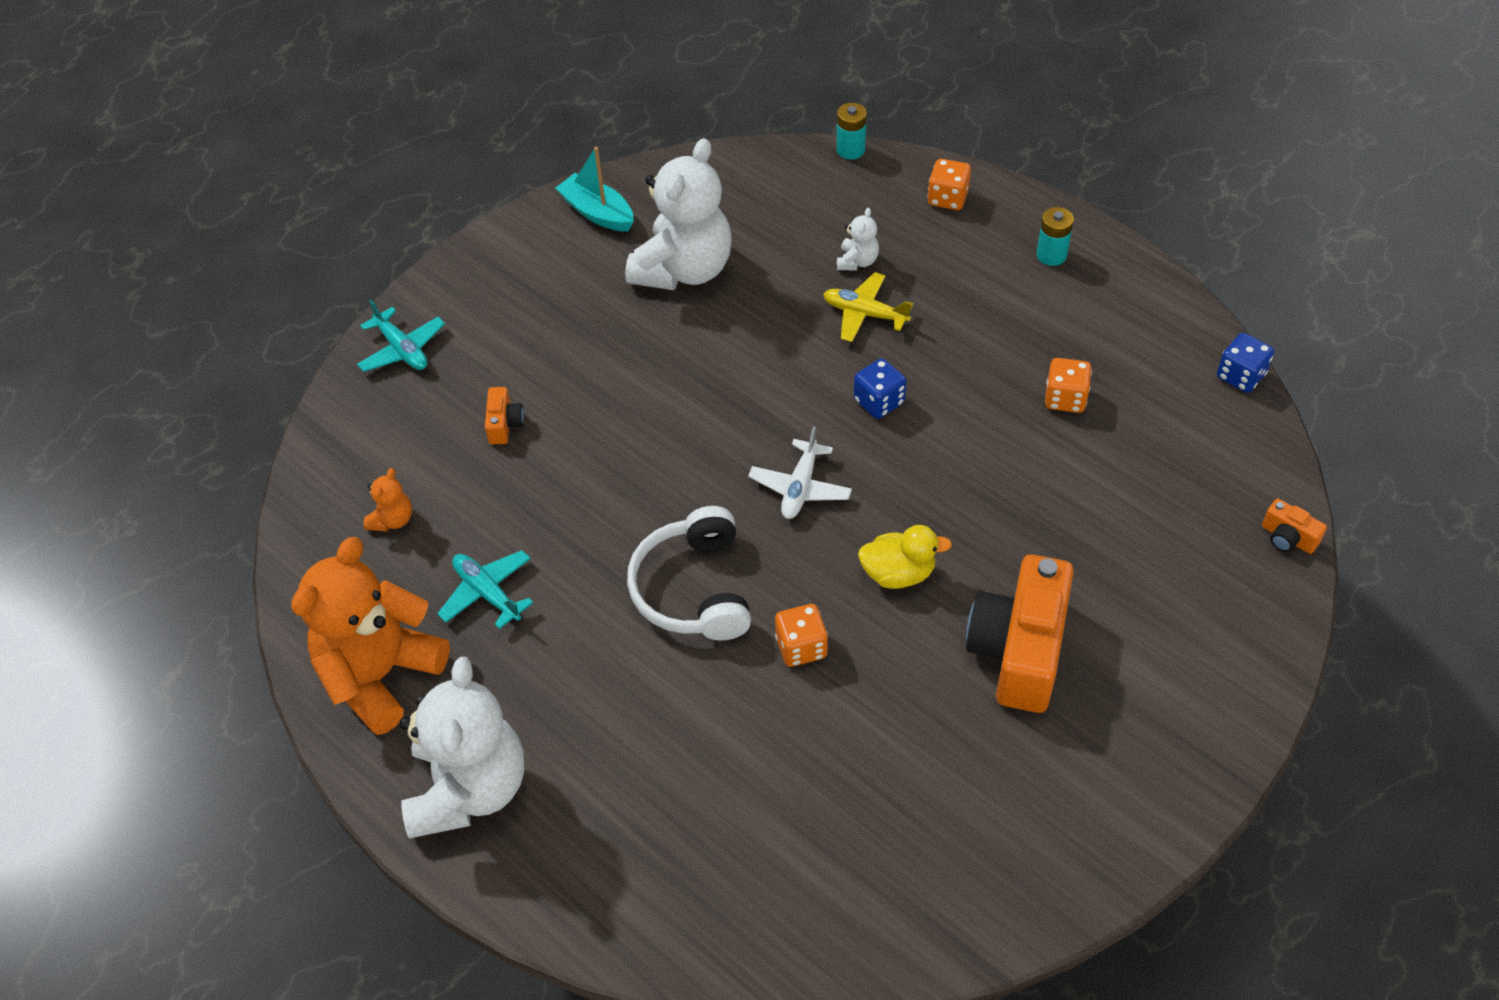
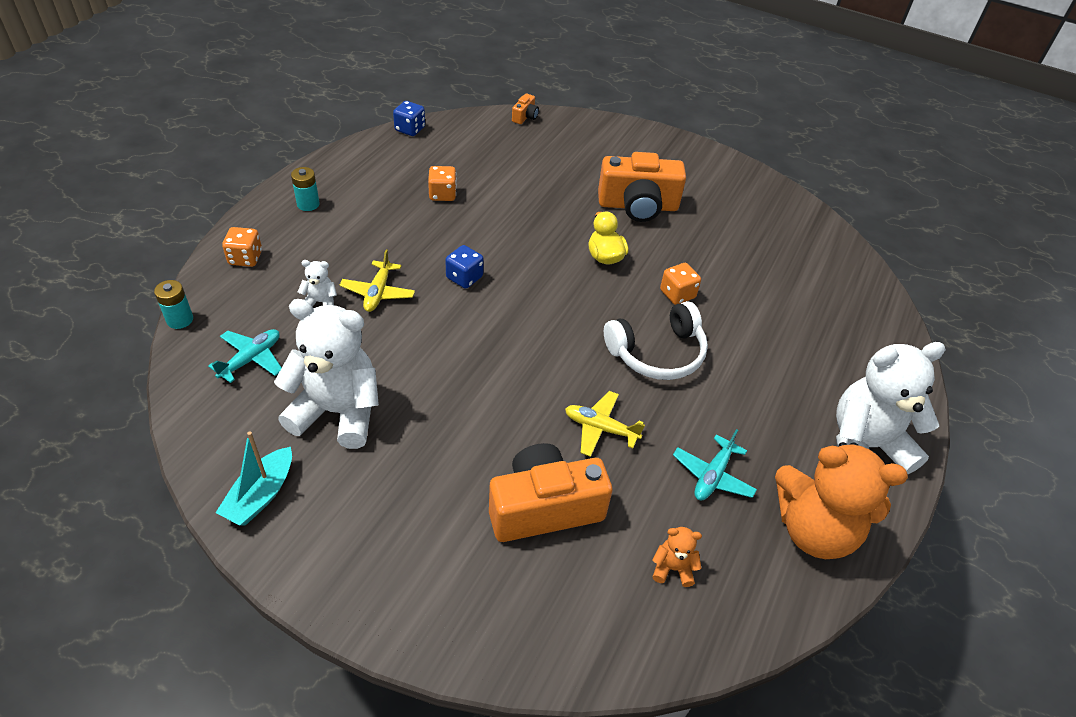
camera: 110 degrees left, 5 degrees down
(402, 349) = (472, 626): turquoise plane -> turquoise plane (251, 359)
(504, 424) = (544, 508): orange camera -> orange camera, size x2.34
(590, 497) = (600, 428): none -> yellow plane
(800, 487) = (552, 309): white plane -> none

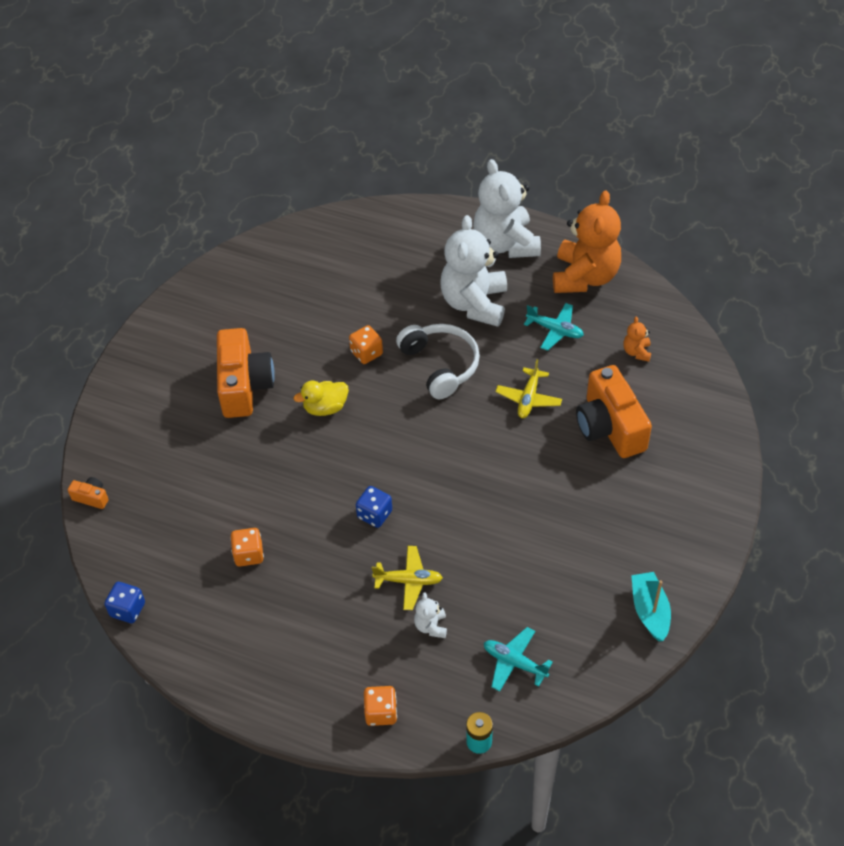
camera: 90 degrees left, 5 degrees up
(261, 495) = (650, 611): turquoise boat -> turquoise boat turned 120 degrees counterclockwise
(308, 204) = (283, 678): turquoise battery -> none
(337, 412) = (556, 579): white teddy bear -> white teddy bear (474, 303)

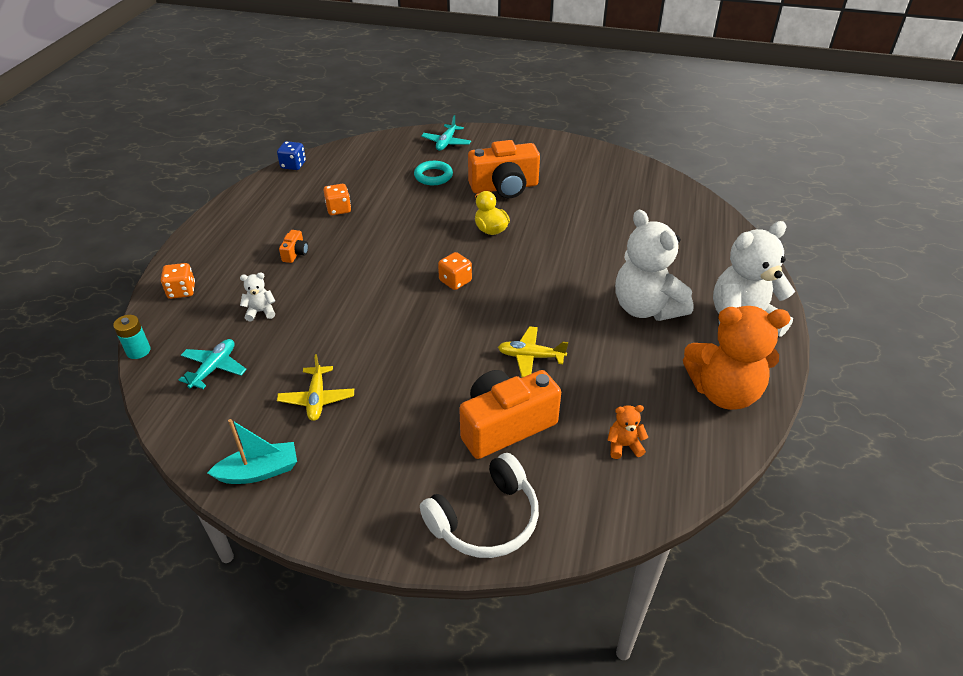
camera: 80 degrees right, 10 degrees down
(91, 497) = (388, 138): orange camera -> orange camera (295, 253)
(200, 453) = (433, 176): none -> turquoise ring
(366, 353) = (558, 246): orange dice -> orange dice (455, 281)
(374, 514) = (379, 268): blue dice -> none
(408, 581) = (309, 294): yellow plane -> yellow plane (317, 399)
(440, 365) = (557, 291): white headphones -> white headphones (485, 519)
(474, 303) = (646, 308): white teddy bear -> white teddy bear turned 120 degrees counterclockwise
(555, 330) = (632, 371): turquoise plane -> turquoise plane (446, 143)

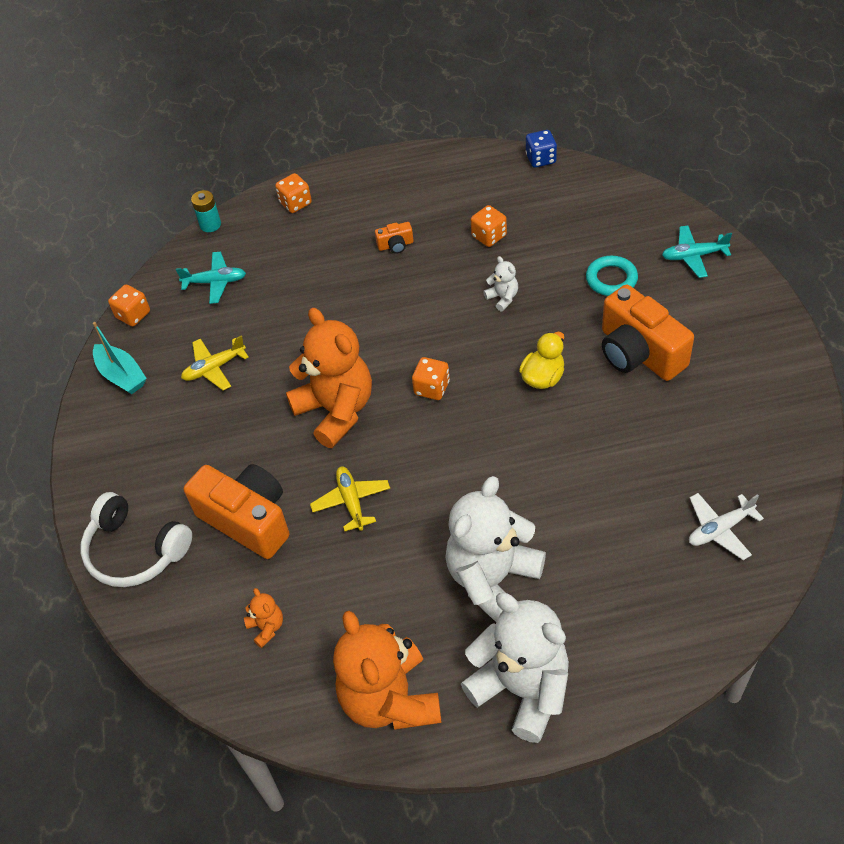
camera: 70 degrees right, 10 degrees up
(188, 440) = (133, 315): none -> orange dice
(261, 312) = (299, 269): white teddy bear -> white teddy bear (502, 298)
(433, 337) = (336, 410): none -> orange teddy bear
(661, 207) = (720, 529): none -> white plane

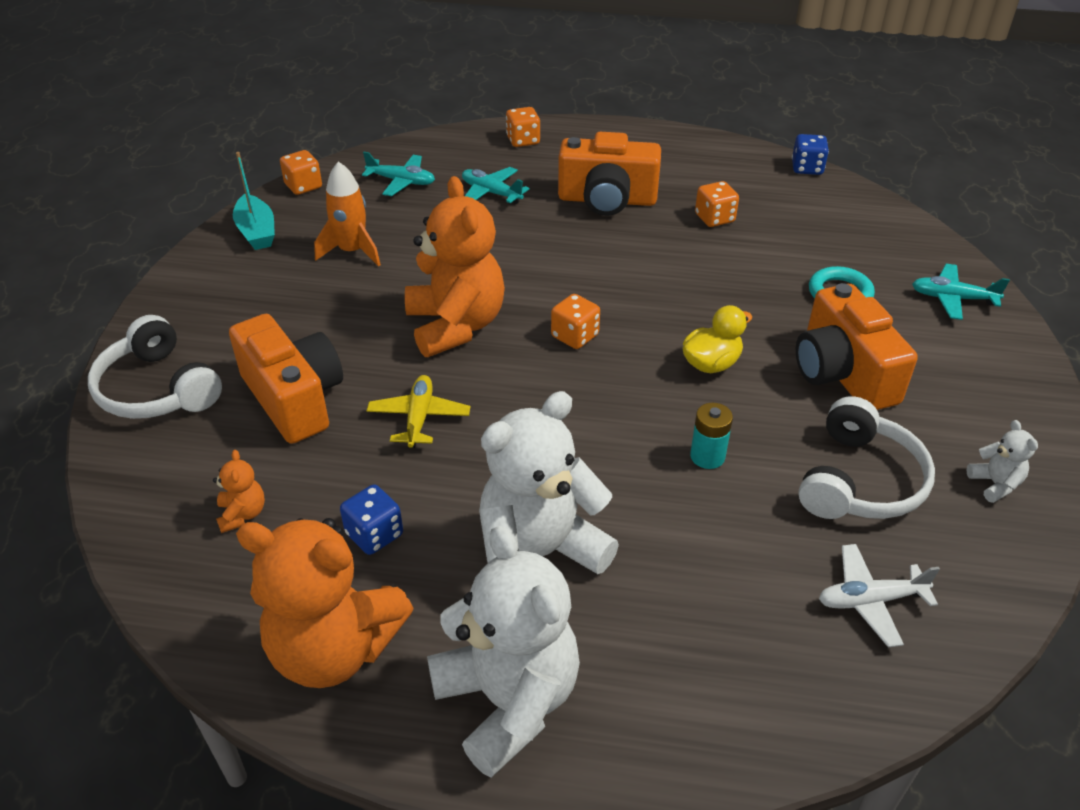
camera: 15 degrees right, 10 degrees down
(210, 225) = (427, 136): turquoise battery -> turquoise battery (707, 456)
(214, 368) = (352, 251): yellow plane -> orange rocket
(297, 269) = (491, 193): none -> turquoise plane
(370, 607) = (374, 534): none -> blue dice
(390, 699) = (334, 648): orange teddy bear -> orange teddy bear turned 75 degrees counterclockwise
(395, 245) = (607, 200): orange camera -> orange camera, size x2.34
(502, 298) = (701, 276): white teddy bear -> white teddy bear (995, 484)
(682, 440) = (859, 481): none -> white headphones

